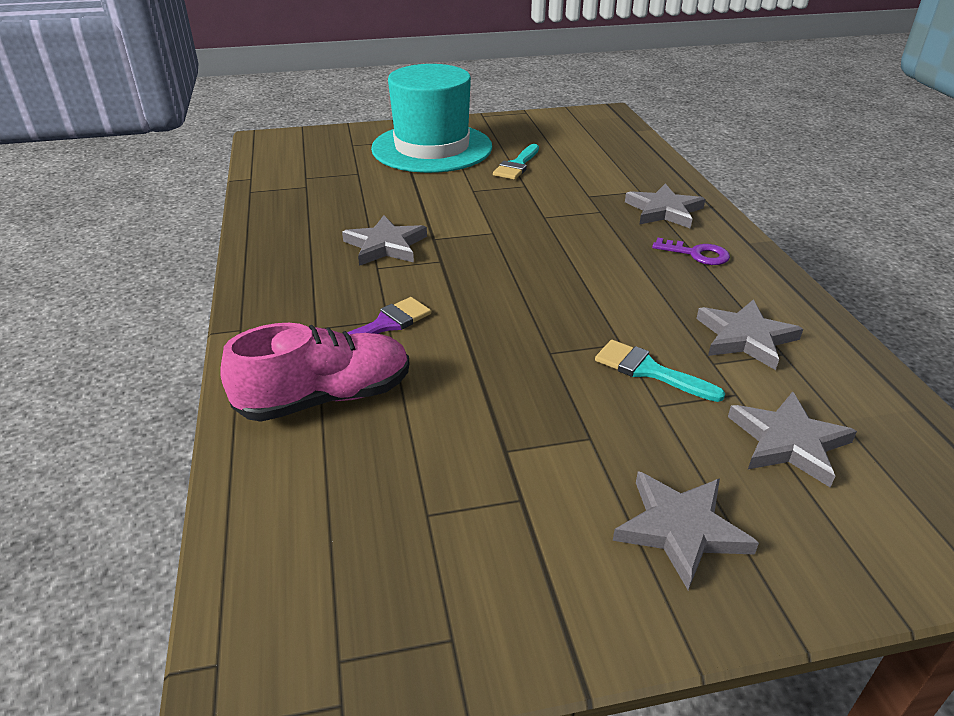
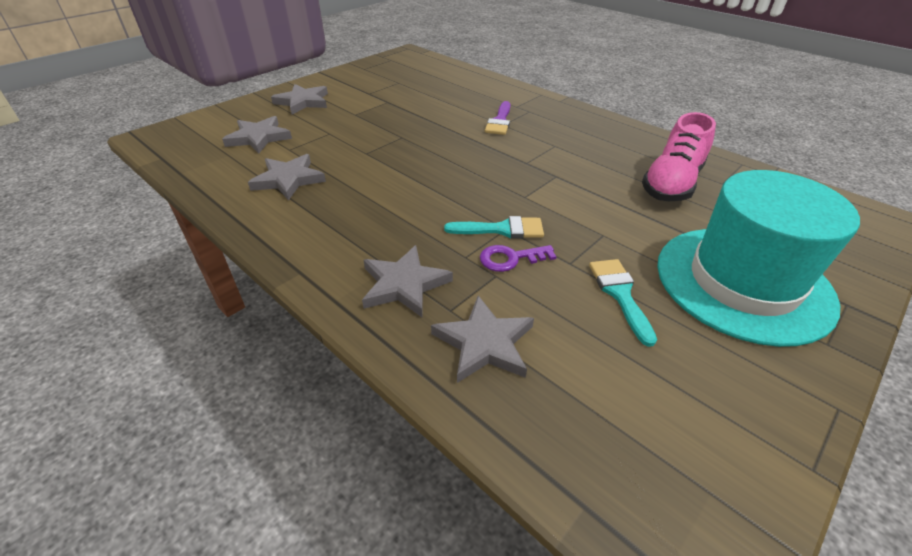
camera: 145 degrees right, 5 degrees up
(325, 398) = (479, 94): pink shoe -> pink shoe (671, 183)
(385, 245) = (575, 159): grey star -> grey star (484, 343)
(649, 371) = (342, 145): turquoise brush -> turquoise brush (502, 229)
(697, 254) = (345, 237): purple key -> purple key (511, 258)

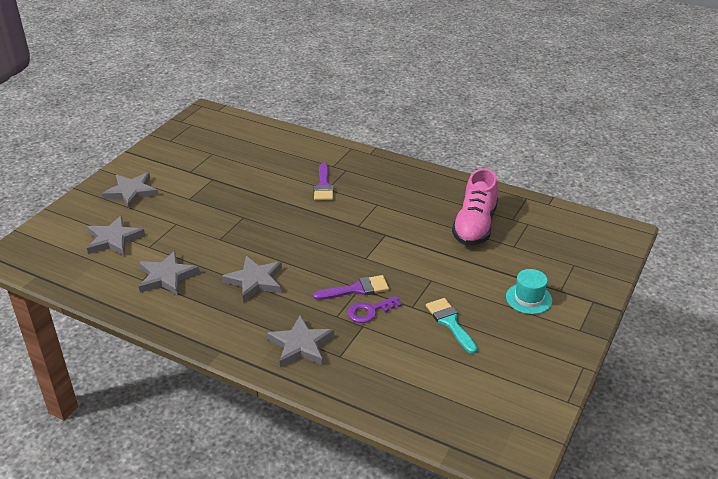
camera: 15 degrees left, 5 degrees down
(484, 343) = (369, 373): grey star -> grey star (255, 281)
(502, 229) = (356, 289): turquoise brush -> purple brush
(743, 282) = (528, 298): turquoise hat -> turquoise hat, size x0.40

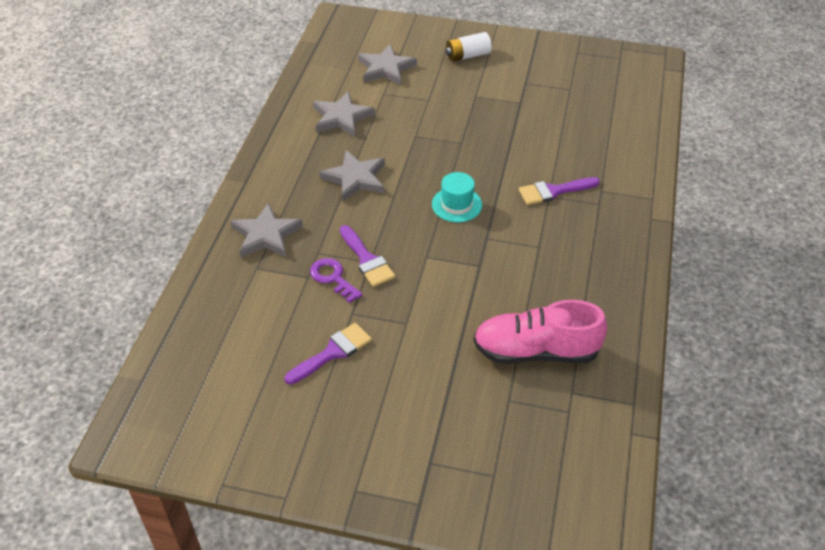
camera: 75 degrees right, 10 degrees up
(131, 192) = (467, 55): grey star -> white battery
(450, 323) = (332, 352): turquoise brush -> purple brush
(528, 298) = (401, 427): turquoise hat -> turquoise hat (457, 204)

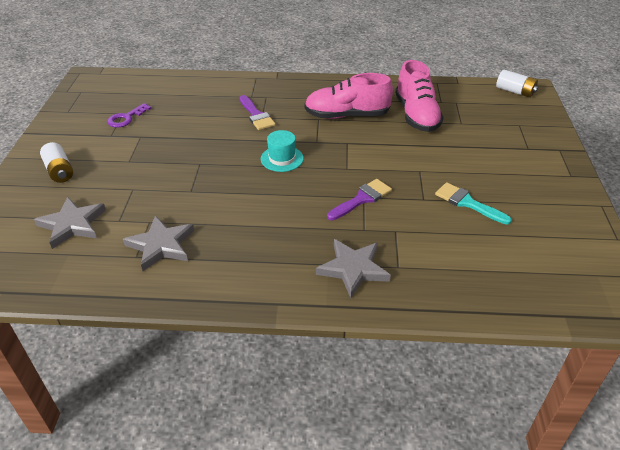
camera: 100 degrees left, 5 degrees down
(332, 352) = (467, 203): purple brush -> turquoise brush
(333, 278) = (390, 215): purple key -> purple key (126, 118)
(355, 178) = (258, 221): grey star -> none
(543, 275) = (347, 115): none -> pink shoe
(598, 509) = (515, 91): none -> white battery

